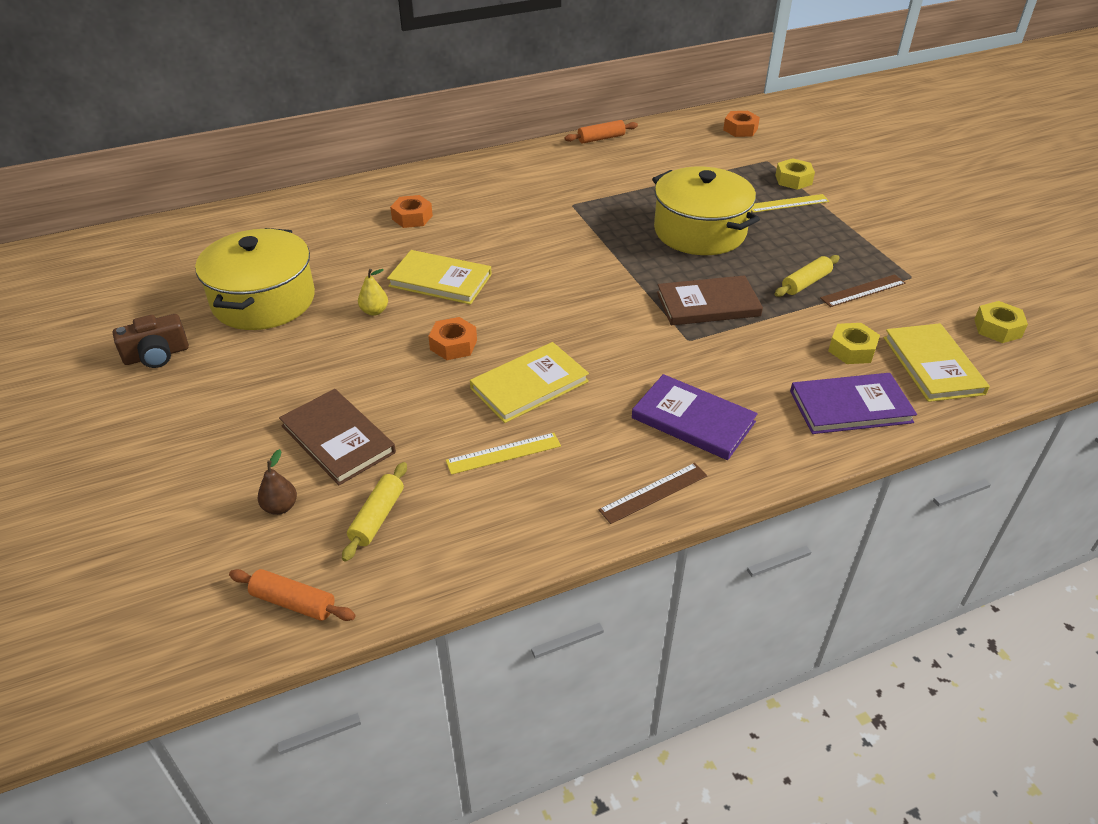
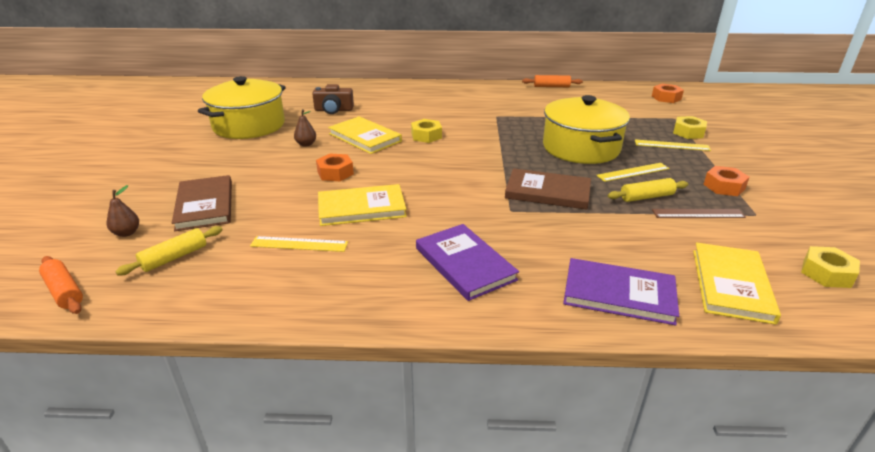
camera: 25 degrees right, 10 degrees down
(156, 355) = (161, 138): brown camera -> brown camera (333, 110)
(374, 311) = (306, 144): yellow pear -> brown pear
(412, 217) = (382, 103): orange nut -> orange nut (724, 186)
(653, 493) = (383, 305): brown ruler -> none
(773, 252) = (633, 172): none -> yellow ruler
(851, 350) = (654, 252): yellow nut -> yellow nut (426, 136)

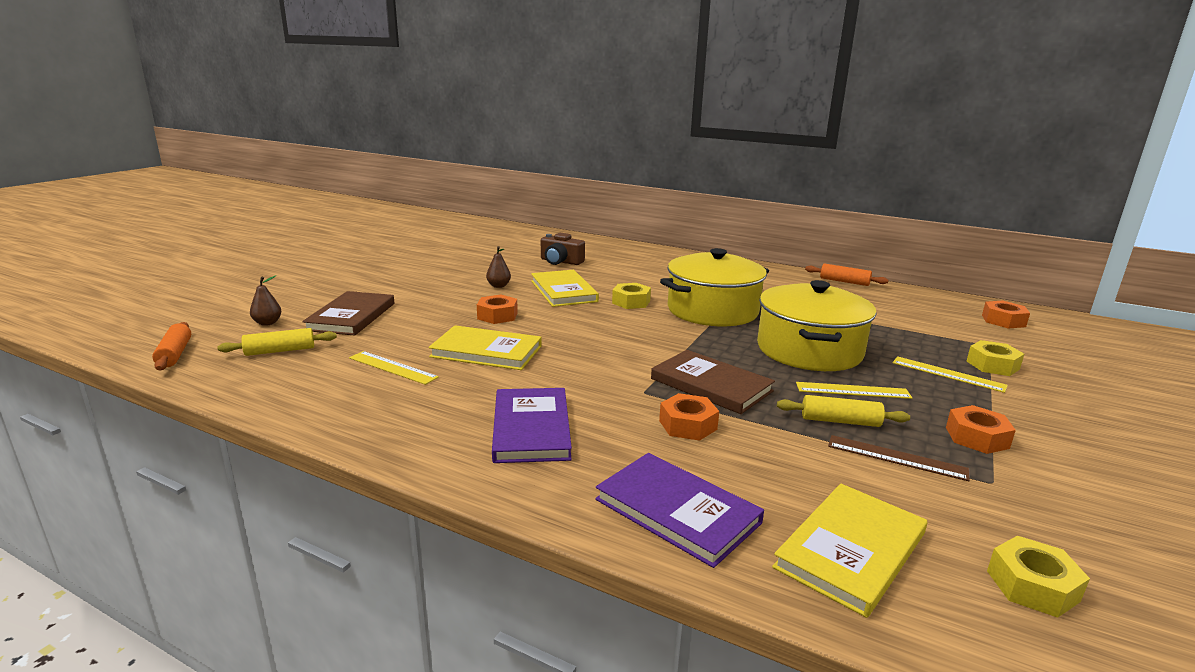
camera: 25 degrees right, 10 degrees down
(249, 125) = (465, 260): yellow pot -> yellow pot (712, 310)
(563, 228) = (687, 425): none -> orange nut

